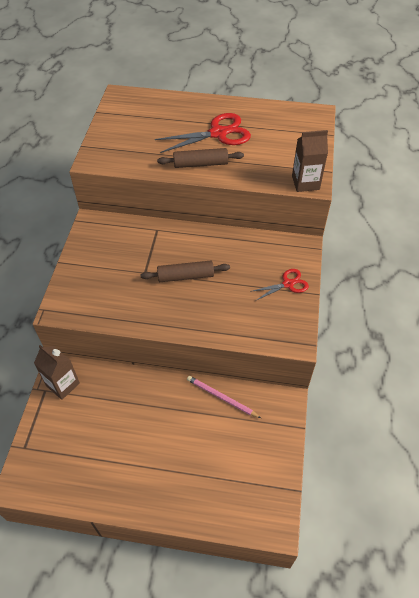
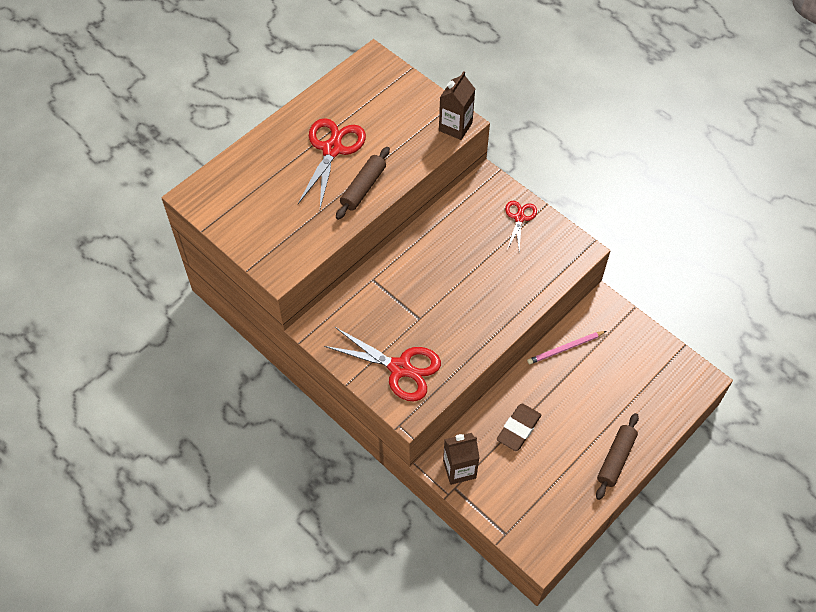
camera: 55 degrees left, 5 degrees up
(93, 284) = (400, 368): none -> red scissors
(124, 405) = (518, 429): none -> brown eraser
(185, 276) = (450, 288): brown rolling pin -> brown rolling pin (615, 459)

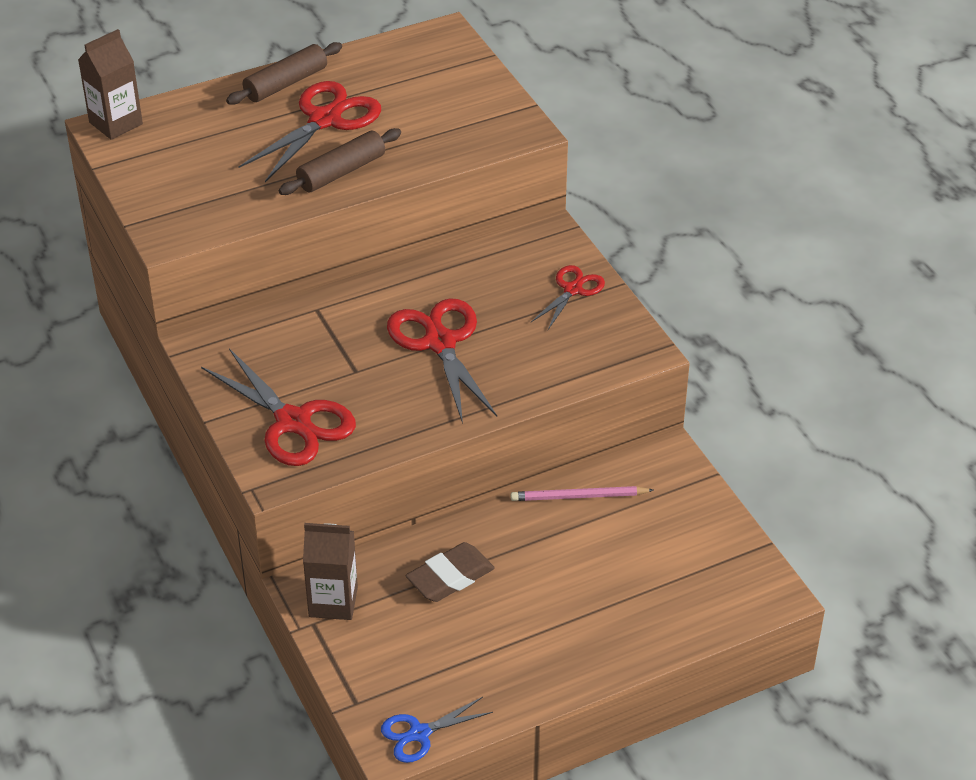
camera: 20 degrees right, 15 degrees down
(455, 127) = (514, 133): brown carton -> brown carton (116, 123)
(459, 281) = (440, 342): none -> red scissors
(551, 542) = (419, 734): none -> blue scissors
(615, 459) = (578, 657): brown rolling pin -> brown rolling pin (285, 83)

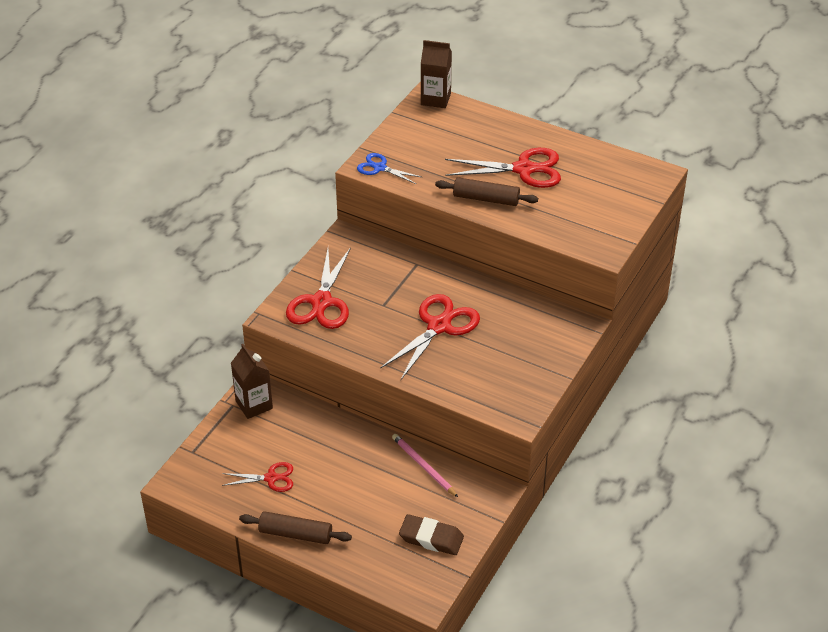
camera: 55 degrees right, 0 degrees up
(285, 83) = (538, 138): brown rolling pin -> brown rolling pin (295, 534)
(419, 734) = (191, 489): blue scissors -> blue scissors (379, 168)
(450, 577) = (312, 443): brown eraser -> brown eraser (431, 538)
(573, 289) = (541, 359): red scissors -> red scissors (271, 478)

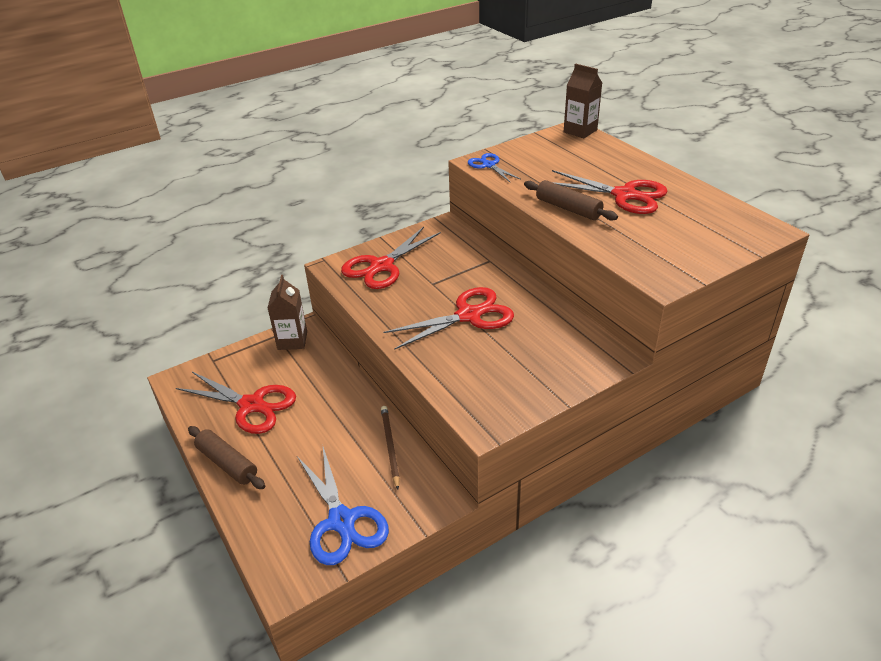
camera: 30 degrees right, 5 degrees down
(271, 478) = (252, 405): red scissors -> red scissors, size x1.76
(423, 466) = (390, 446): pink pencil -> brown pencil
(431, 538) = (342, 521): brown eraser -> blue scissors

